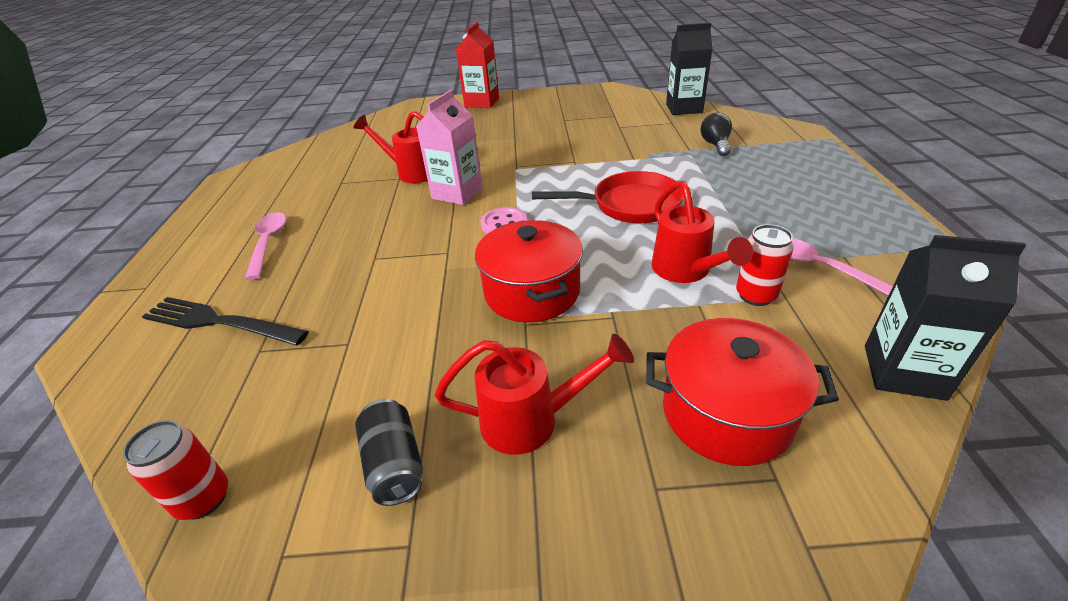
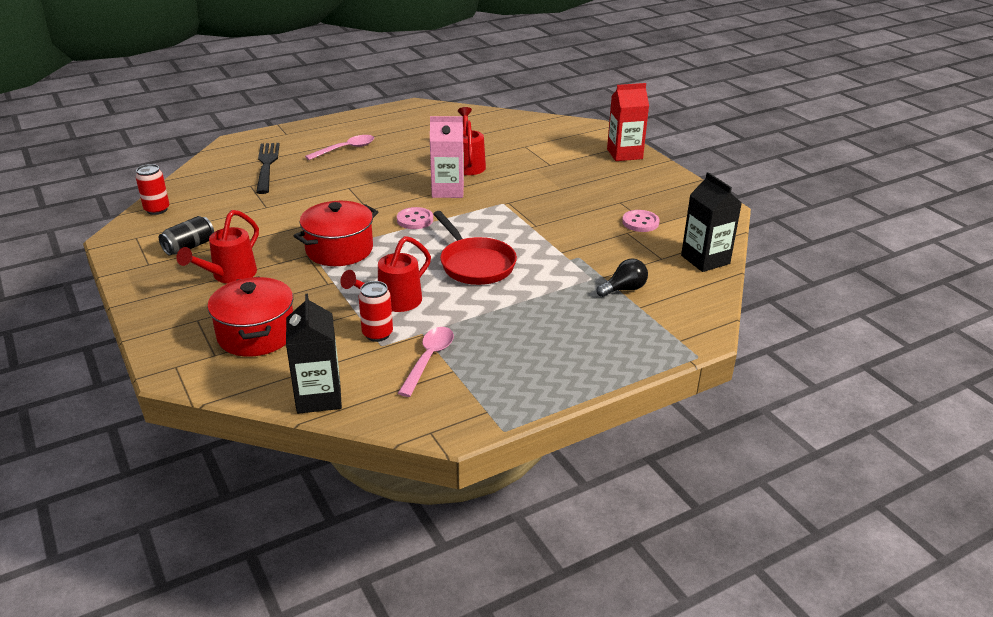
camera: 60 degrees right, 5 degrees down
(531, 420) = (229, 275): red watering can -> red watering can turned 60 degrees clockwise
(607, 119) = (640, 222): none -> pink button

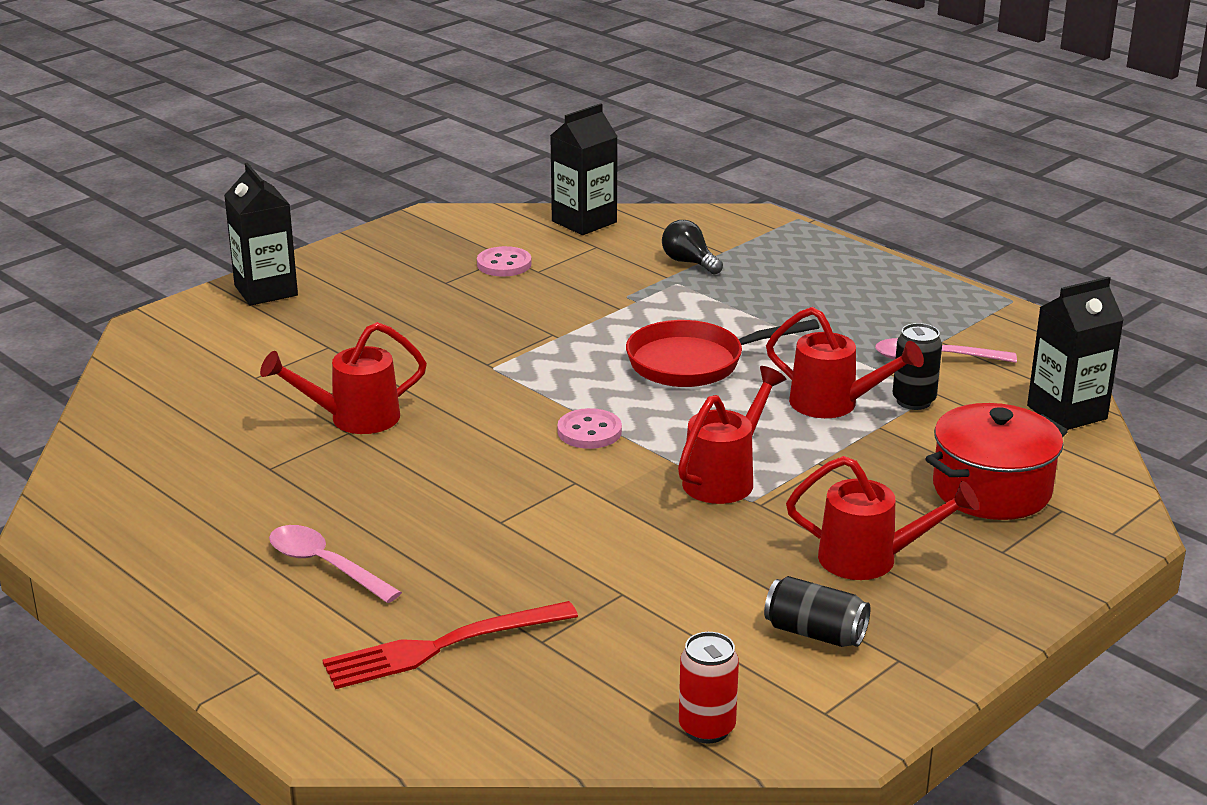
camera: 105 degrees left, 5 degrees down
(267, 165) = (442, 646): black fork -> red fork
(339, 250) = (725, 478): red pot -> red watering can
(377, 334) = (913, 401): red can -> black can
(448, 190) = (468, 421): pink carton -> none
(475, 264) = (694, 362): red pan -> red pan turned 150 degrees counterclockwise
(624, 154) = (266, 290): red carton -> black carton

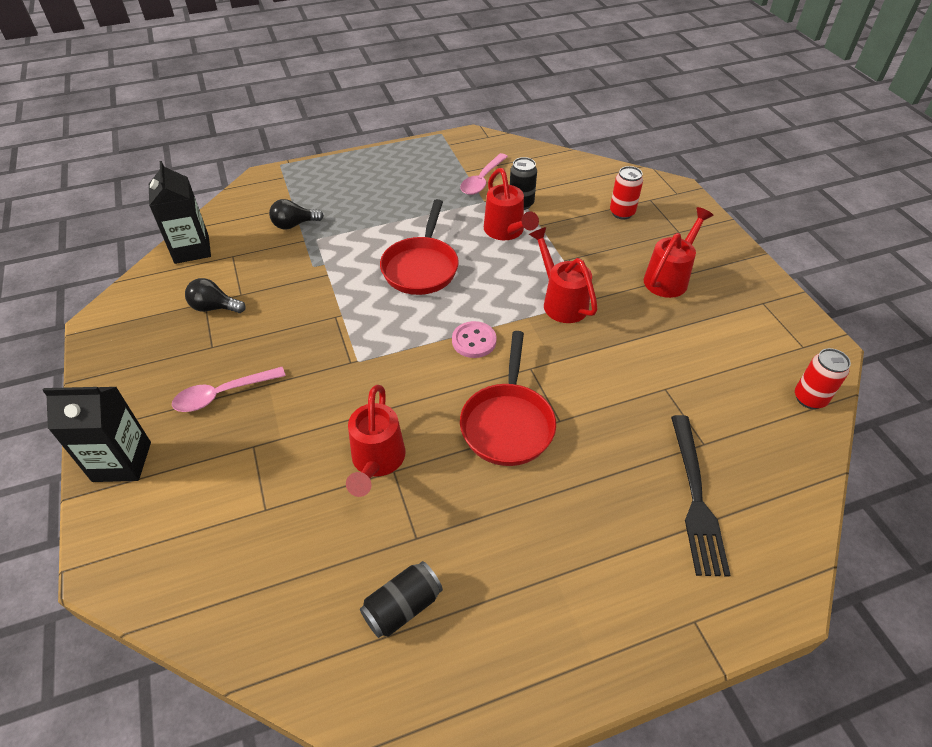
camera: 65 degrees left, 20 degrees up
(325, 565) = (572, 538): pink spoon -> pink spoon (223, 394)
(442, 646) = (696, 498): red fork -> black fork
(469, 486) = (508, 423): none -> red pan
(504, 264) = (214, 307): pink button -> black light bulb
(815, 633) = (731, 323): black can -> black can (402, 607)
(834, 404) = (506, 232): red watering can -> red watering can turned 105 degrees clockwise
(991, 489) = (622, 213): red pot -> red can
(1067, 412) = (563, 162): black carton -> none

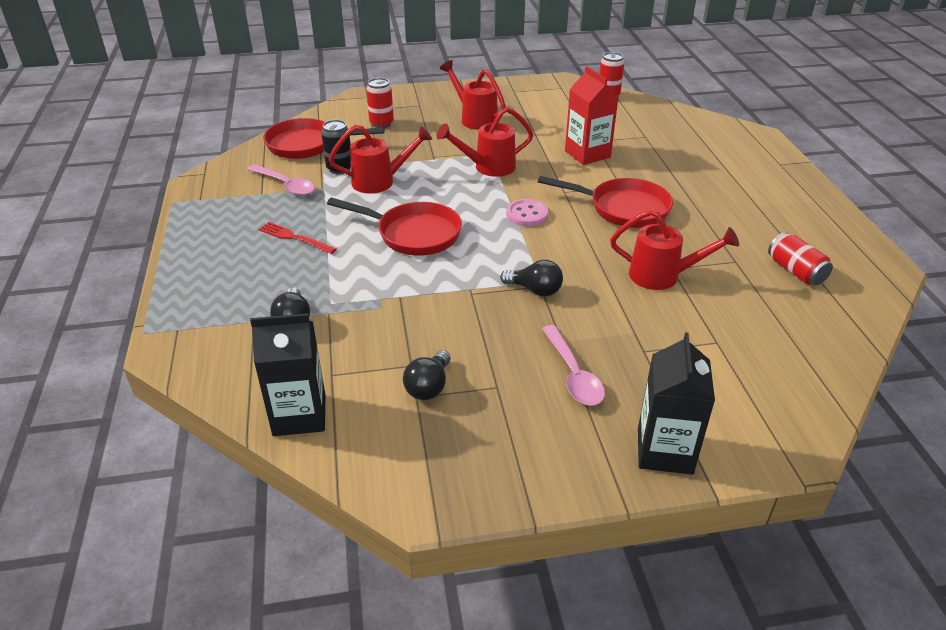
camera: 80 degrees left, 10 degrees down
(342, 359) = (535, 290): none -> black light bulb
(402, 202) = (294, 238): none -> red fork
(402, 607) = (795, 271): black can -> red can
(557, 177) = (307, 145): none -> red pan
(626, 384) = (587, 154): none -> red carton
(696, 498) = (690, 147): black fork -> none

